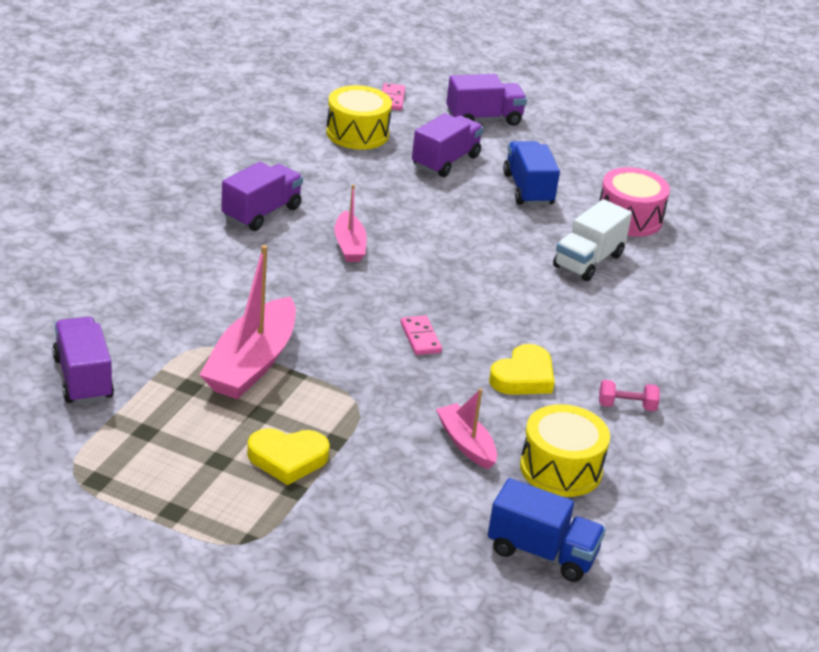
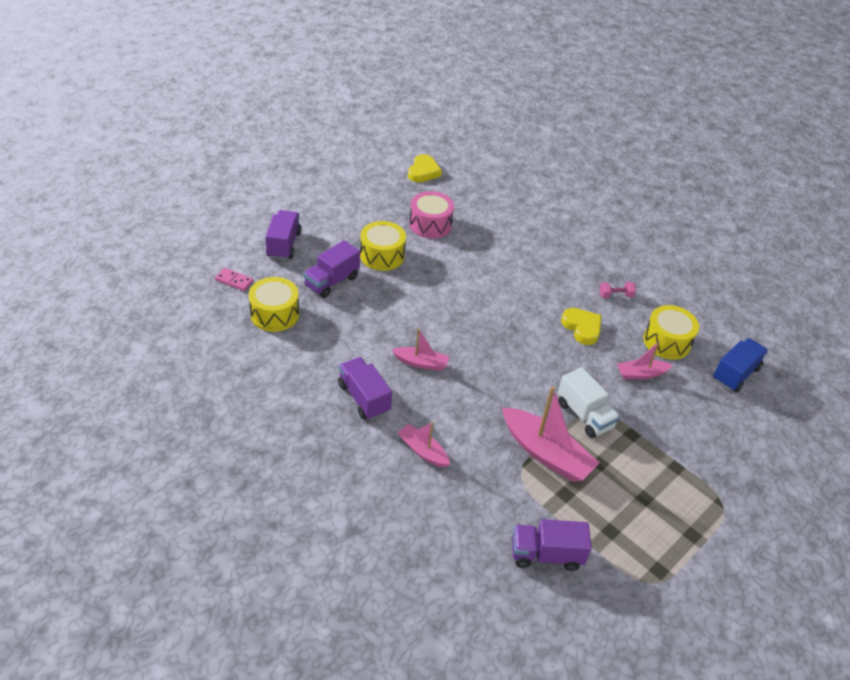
camera: 70 degrees left, 10 degrees up
(201, 266) = (423, 451): none -> pink boat
(287, 459) = (646, 462): yellow heart -> yellow heart (423, 172)
(420, 338) = (534, 360): pink domino -> none
(445, 161) = (332, 282): purple truck -> purple truck turned 105 degrees counterclockwise
(528, 189) = (382, 255): blue truck -> yellow drum
(588, 261) = (471, 259): white truck -> white truck (584, 415)
(626, 406) = (615, 295): pink dumbbell -> pink dumbbell turned 60 degrees clockwise

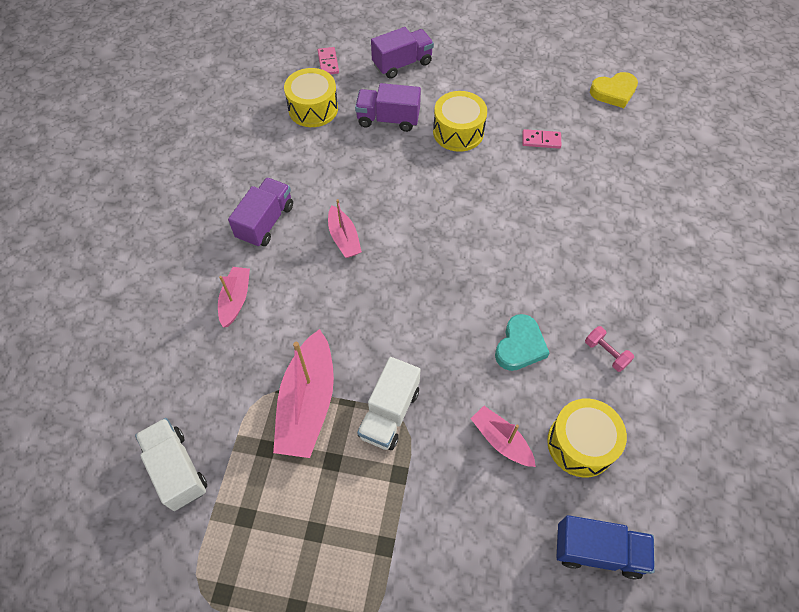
camera: 60 degrees right, 15 degrees up
(430, 224) = (541, 140): pink drum -> pink domino
(546, 555) = (177, 469): purple truck -> white truck
(582, 328) = (520, 346): yellow heart -> turquoise heart

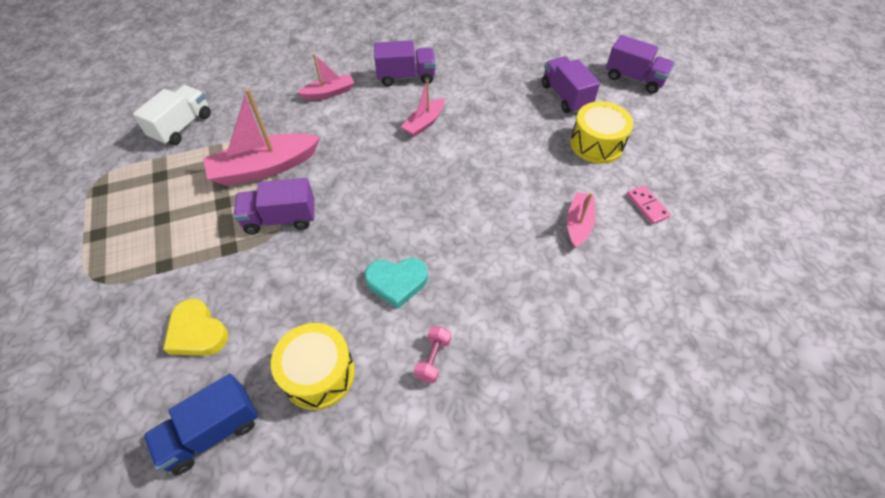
camera: 60 degrees right, 5 degrees down
(313, 109) = (533, 52): yellow drum -> none
(328, 62) = (588, 40): pink domino -> none
(389, 413) = (280, 219): white truck -> purple truck
(501, 440) = (292, 306): pink boat -> pink boat (578, 224)
(598, 550) = (212, 432): blue truck -> blue truck turned 75 degrees clockwise
(613, 92) = (776, 241): yellow heart -> yellow heart (197, 332)

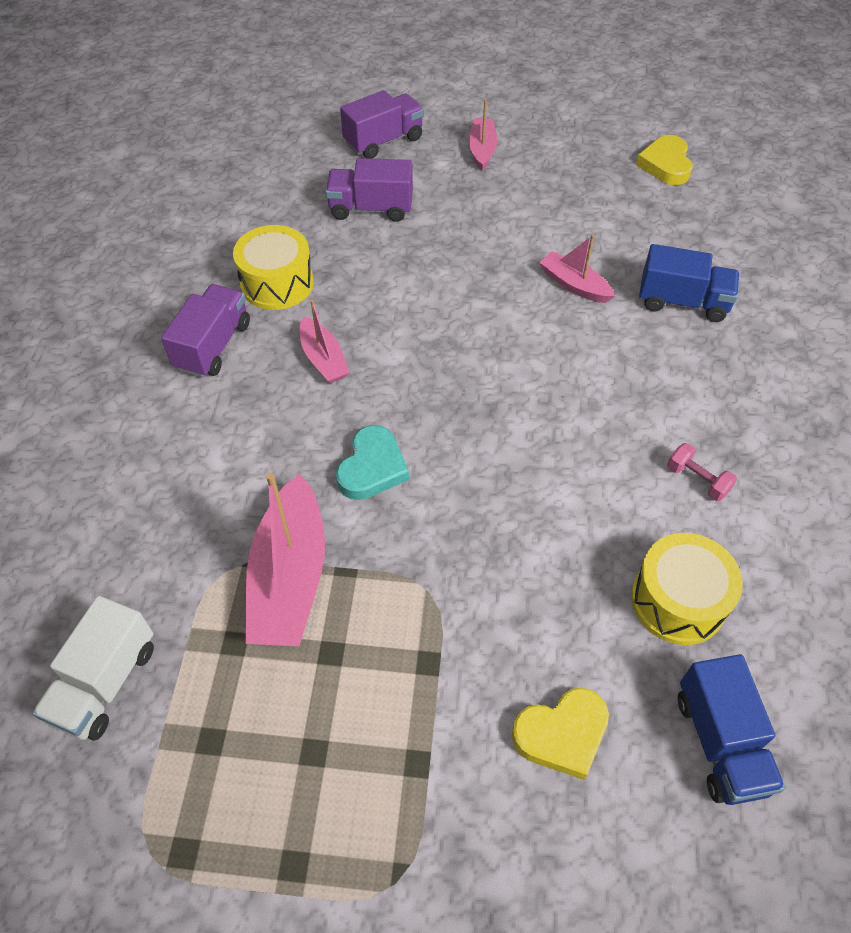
camera: 65 degrees left, 0 degrees up
(182, 126) = (105, 683): white truck -> white truck turned 120 degrees counterclockwise
(280, 219) = (407, 581): purple truck -> none
(329, 93) = (177, 448): pink boat -> pink boat (482, 150)
(397, 282) = (579, 479): turquoise heart -> turquoise heart (372, 468)
(596, 144) = (466, 218): yellow drum -> yellow drum (277, 283)
(613, 300) = (682, 302): none -> blue truck
(647, 206) = (577, 222): pink domino -> none
(769, 243) = (665, 164): none -> yellow heart

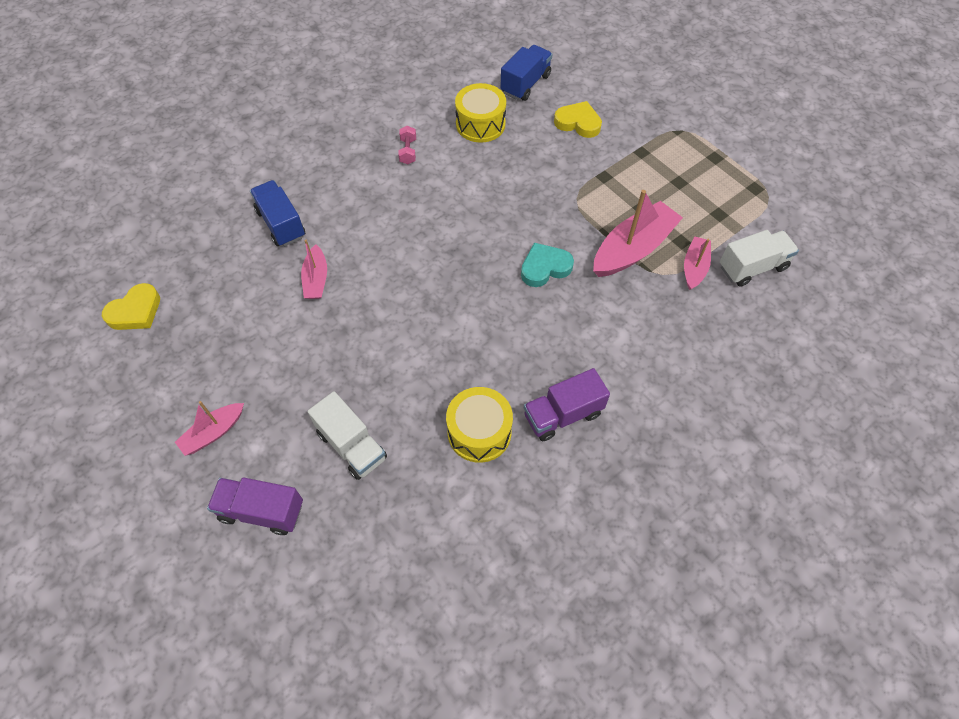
camera: 135 degrees left, 5 degrees up
(323, 359) = (506, 349): pink boat -> pink boat (694, 267)
(371, 209) = (352, 445): purple truck -> white truck

